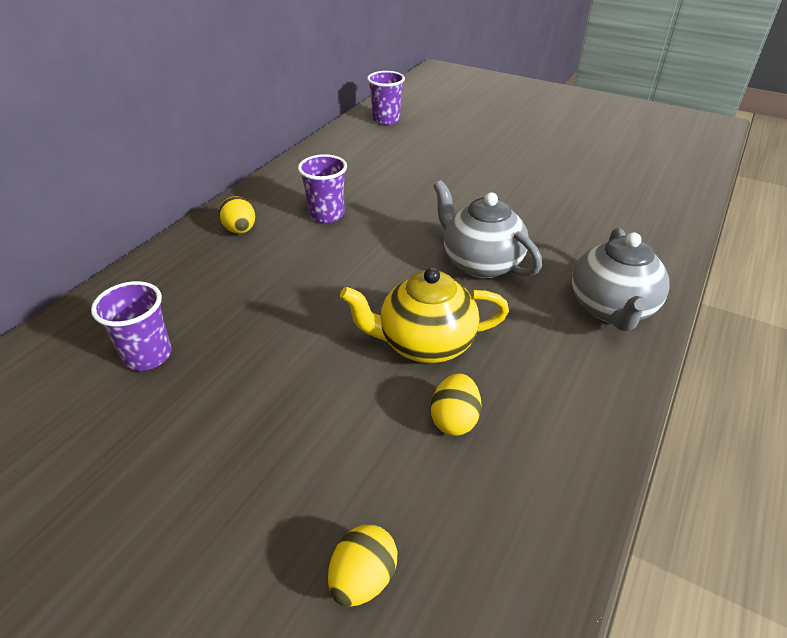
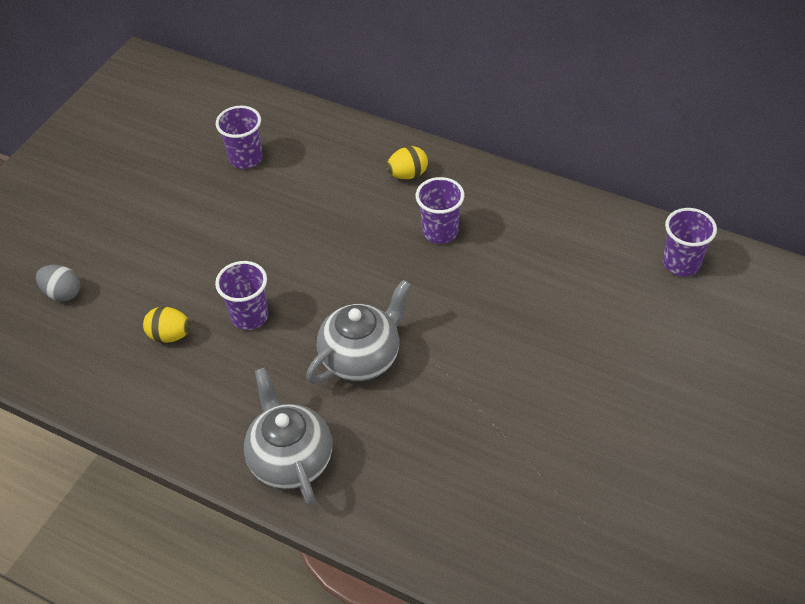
camera: 90 degrees right, 10 degrees up
(363, 578) = (63, 293): yellow egg -> grey egg
(425, 344) = (249, 316): yellow teapot -> purple cup
(611, 309) = (290, 459): grey teapot -> grey teapot turned 60 degrees clockwise

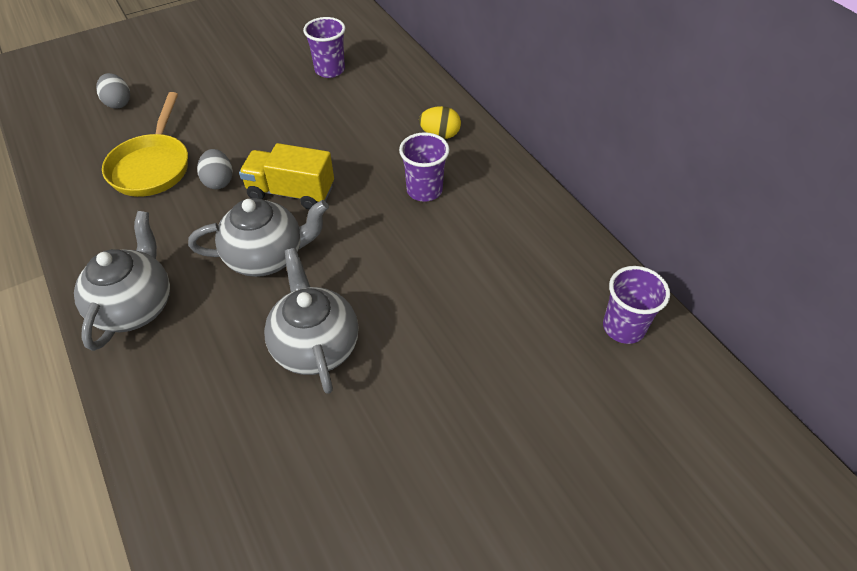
camera: 30 degrees right, 0 degrees up
(170, 335) = (152, 166): yellow egg -> yellow pan
(249, 316) = (219, 181): purple cup -> grey egg
(326, 292) = (291, 192): none -> yellow truck
(471, 404) = (315, 346): none -> grey teapot

